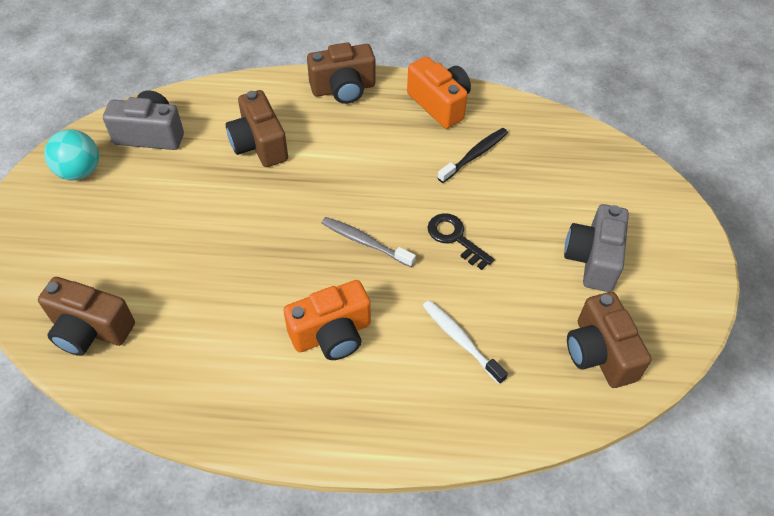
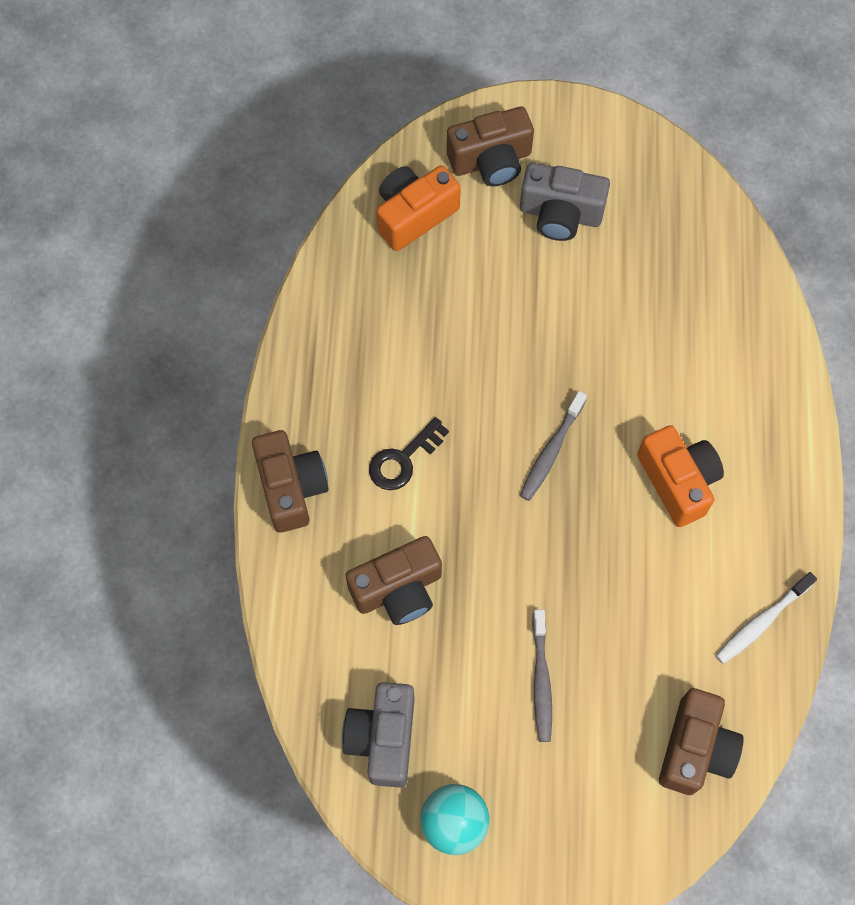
camera: 90 degrees left, 15 degrees up
(172, 227) = (541, 680): none -> grey toothbrush
(439, 104) = (320, 365): orange camera -> orange camera (414, 215)
(455, 238) = (540, 353): black key -> black key (403, 459)
(460, 340) = (673, 351): white toothbrush -> white toothbrush (761, 622)
(475, 155) = (410, 327): black toothbrush -> none
(599, 353) = (677, 222): brown camera -> brown camera (491, 161)

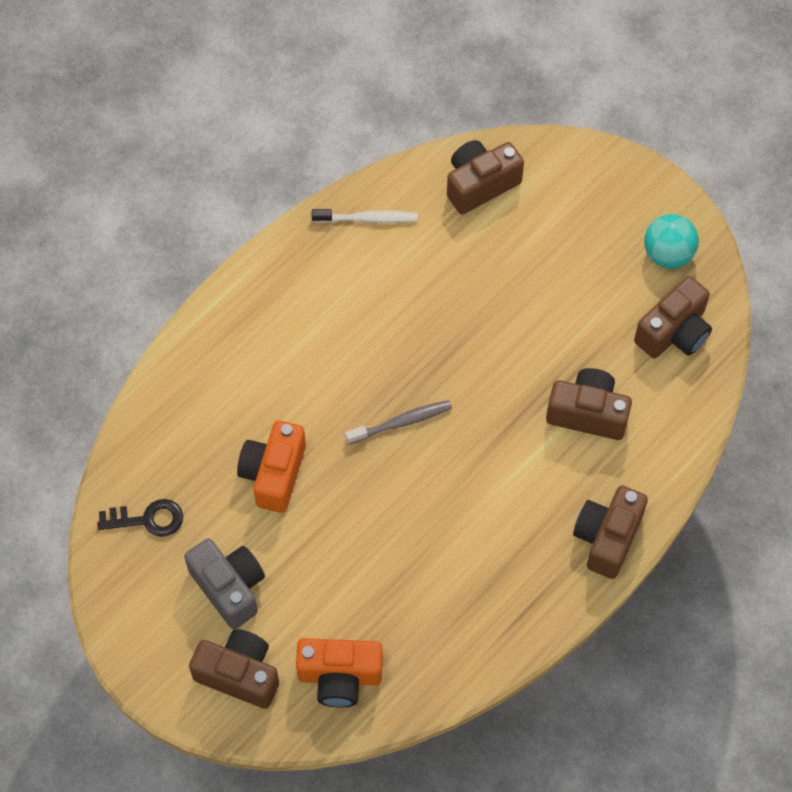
camera: 140 degrees left, 5 degrees down
(383, 738) = (674, 332): grey camera -> brown camera
(403, 459) = (510, 496): black key -> black key (148, 519)
(541, 680) = (541, 290): grey toothbrush -> none
(678, 481) = (335, 338): orange camera -> orange camera (274, 474)

